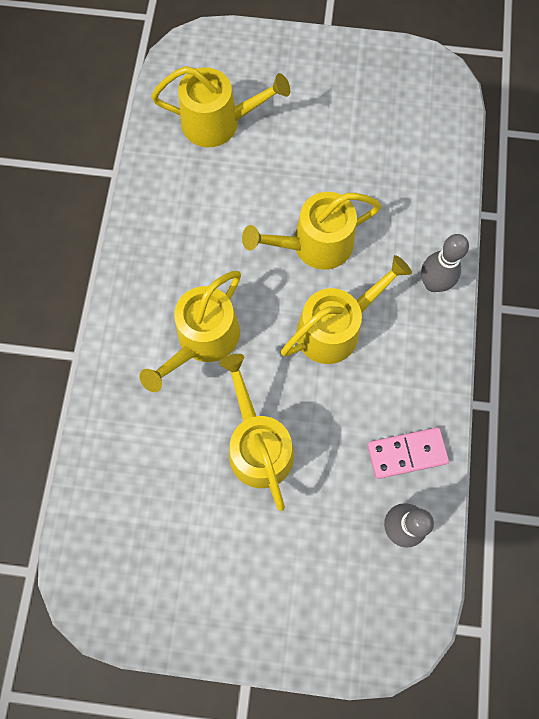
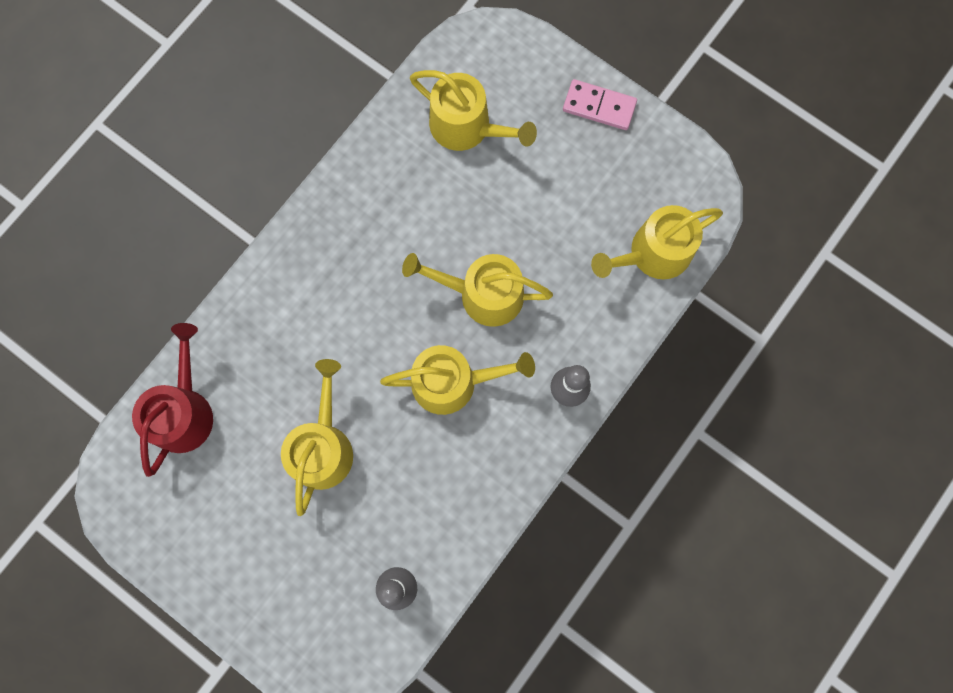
camera: 30 degrees right, 5 degrees up
(113, 486) = (184, 411): none -> red watering can
(203, 340) = (332, 326): yellow watering can -> yellow watering can (653, 253)
(406, 453) = (445, 528): pink domino -> pink domino (599, 106)

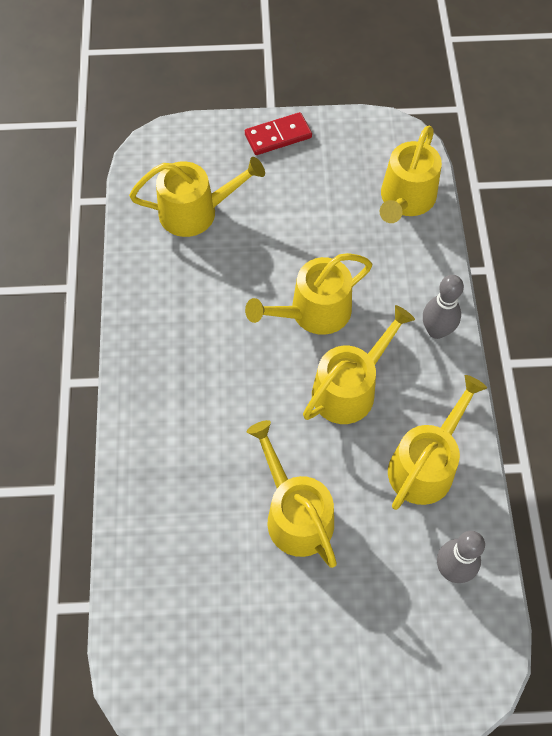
camera: 40 degrees left, 15 degrees down
(184, 411) = (155, 580): red watering can -> none
(454, 492) = (425, 465): none -> yellow watering can
(599, 106) = (278, 136): pink domino -> red domino

